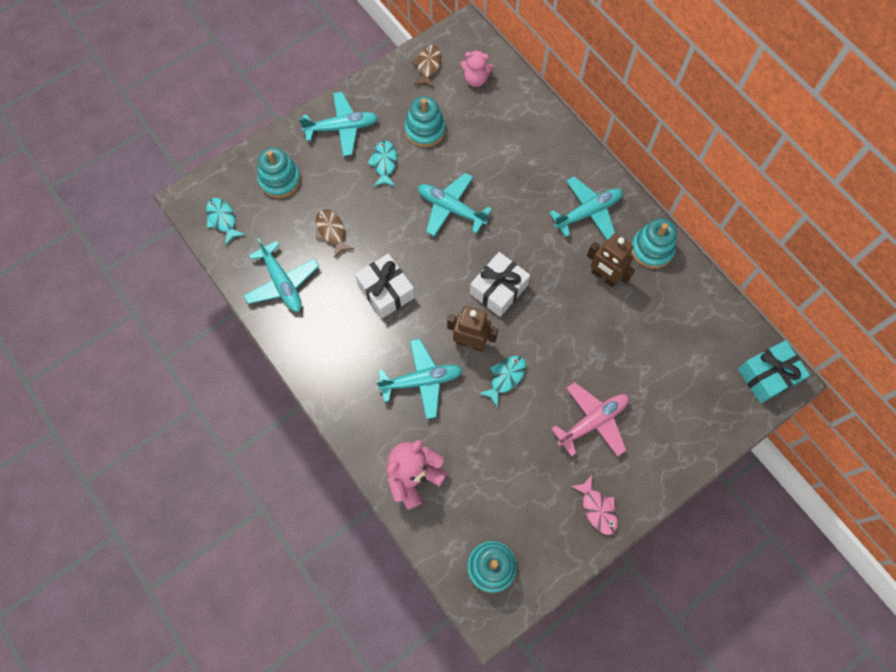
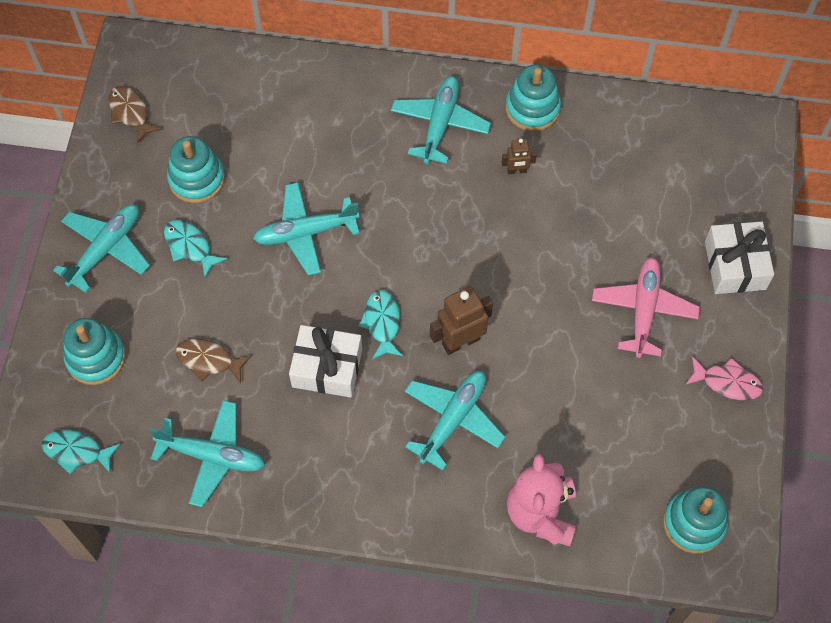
camera: 45 degrees left, 5 degrees down
(476, 79) = (195, 86): pink teddy bear -> none
(498, 289) = (433, 268): white gift -> white gift (735, 265)
(505, 377) = (526, 343): turquoise fish -> turquoise fish (382, 323)
(604, 277) = (517, 171): brown robot -> brown robot, size x0.55
(767, 375) = (743, 134): turquoise gift -> none

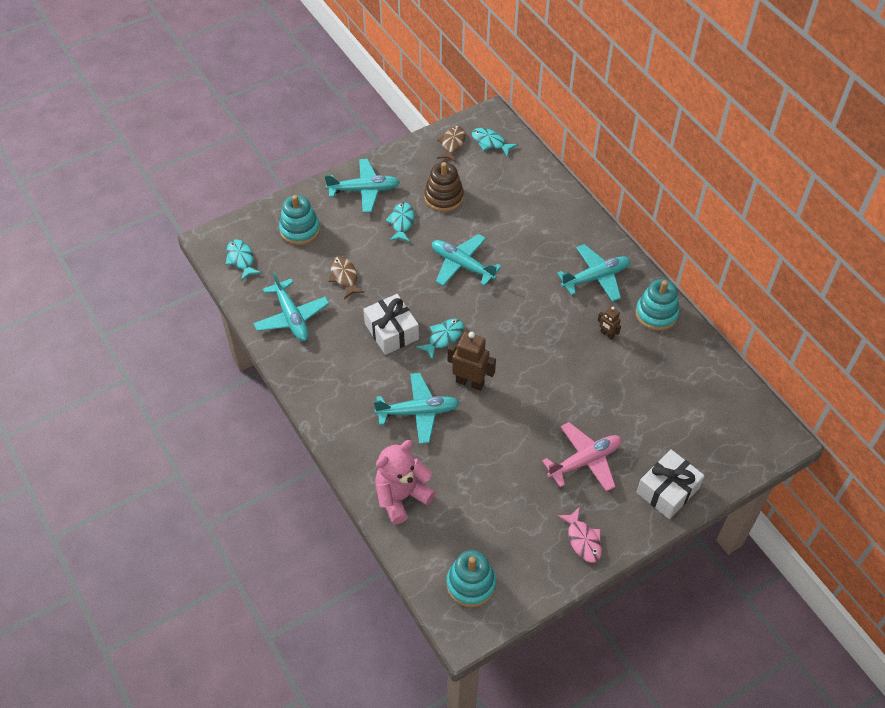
camera: 50 degrees right, 10 degrees down
(167, 76) = (490, 142): none -> turquoise fish
(196, 179) = (444, 197): turquoise stacking toy -> brown stacking toy

